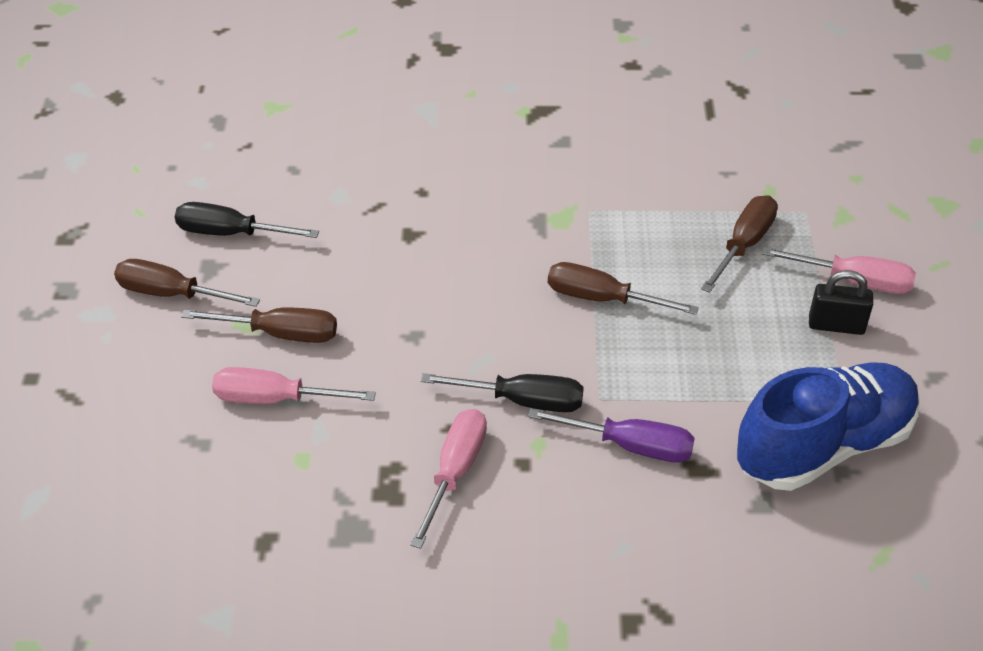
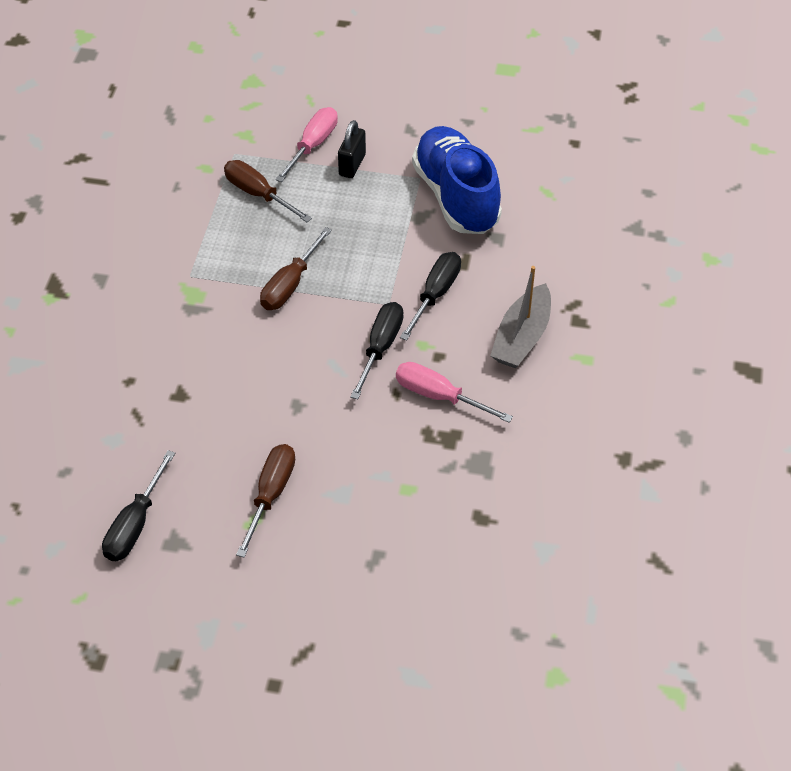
camera: 80 degrees left, 5 degrees up
(172, 294) = (200, 572): brown screwdriver -> none
(275, 399) = (342, 502): pink screwdriver -> none
(580, 554) = (522, 337): none -> grey boat
(630, 446) = (435, 295): purple screwdriver -> black screwdriver

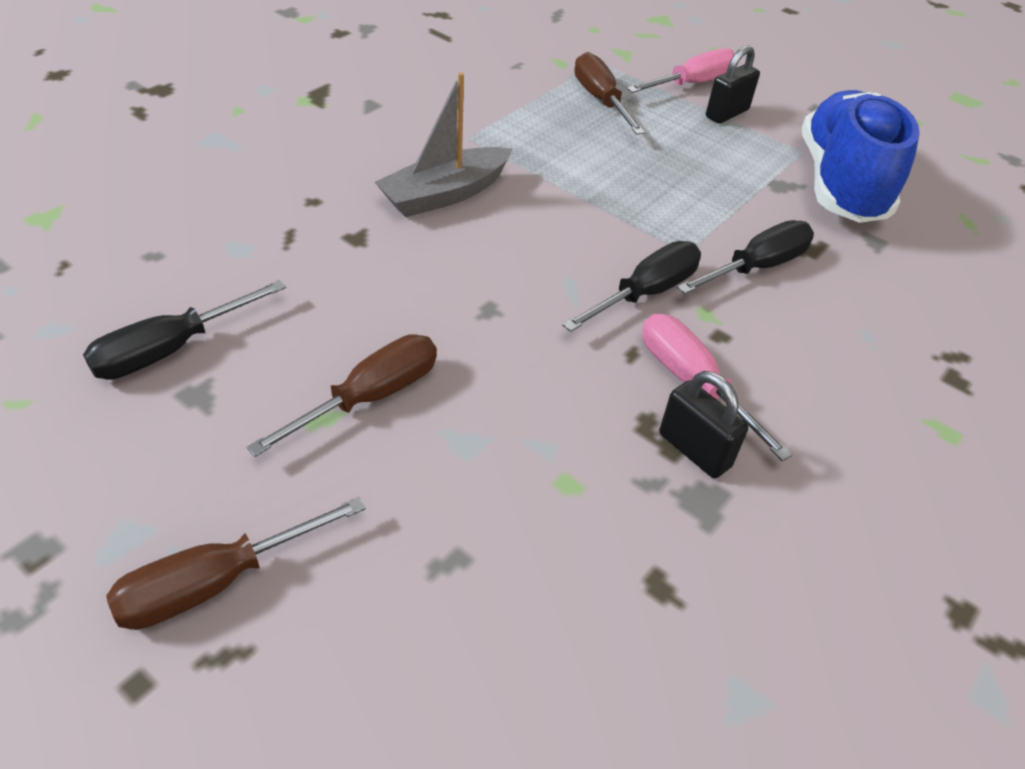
camera: 25 degrees right, 5 degrees down
(290, 284) = (576, 187): brown screwdriver -> brown screwdriver (217, 582)
(461, 437) = (694, 450): none -> black padlock
(522, 337) = (857, 363): grey boat -> grey boat (445, 194)

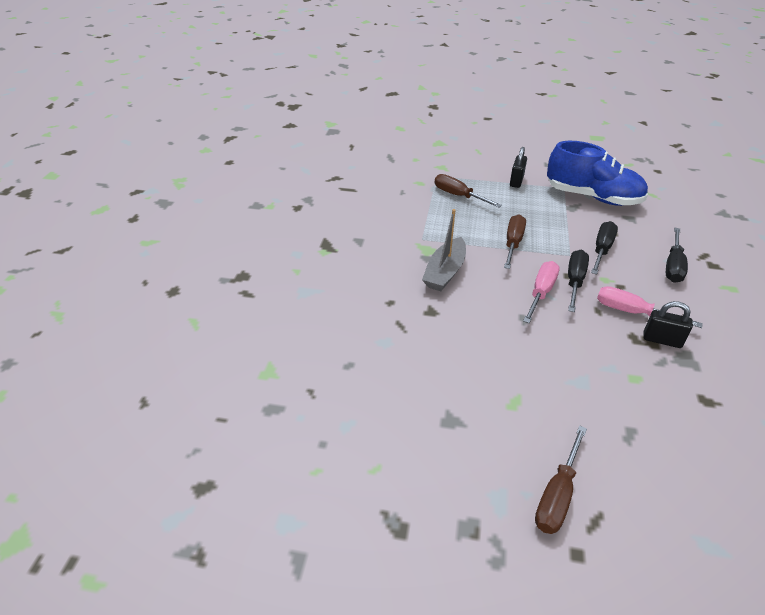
camera: 25 degrees left, 5 degrees down
(171, 349) = (414, 406): black screwdriver -> black screwdriver (673, 266)
(369, 397) = (523, 382): brown screwdriver -> brown screwdriver (513, 243)
(692, 84) = (487, 172): pink screwdriver -> pink screwdriver (541, 292)
(840, 184) = (592, 197): blue shoe -> blue shoe turned 135 degrees clockwise

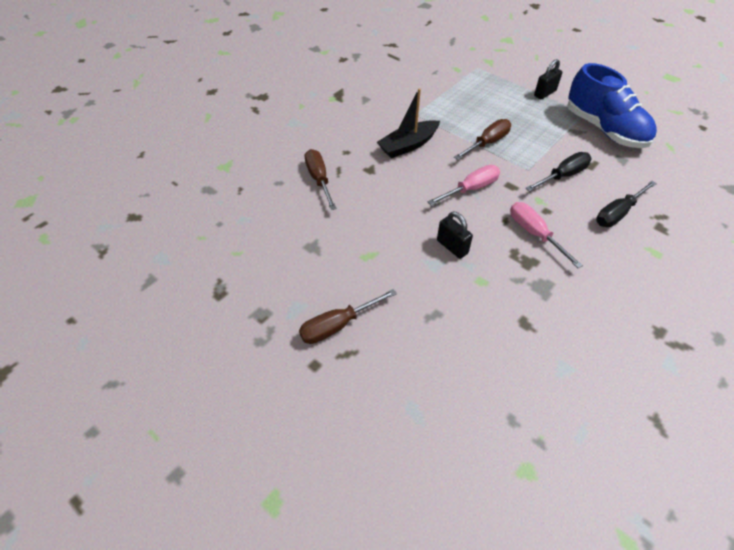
camera: 30 degrees right, 10 degrees up
(445, 272) = (408, 145): grey boat -> black boat
(458, 196) = (479, 90): brown screwdriver -> brown screwdriver (319, 179)
(574, 281) = (509, 191): black screwdriver -> none
(662, 340) = (537, 264): black padlock -> black padlock (452, 247)

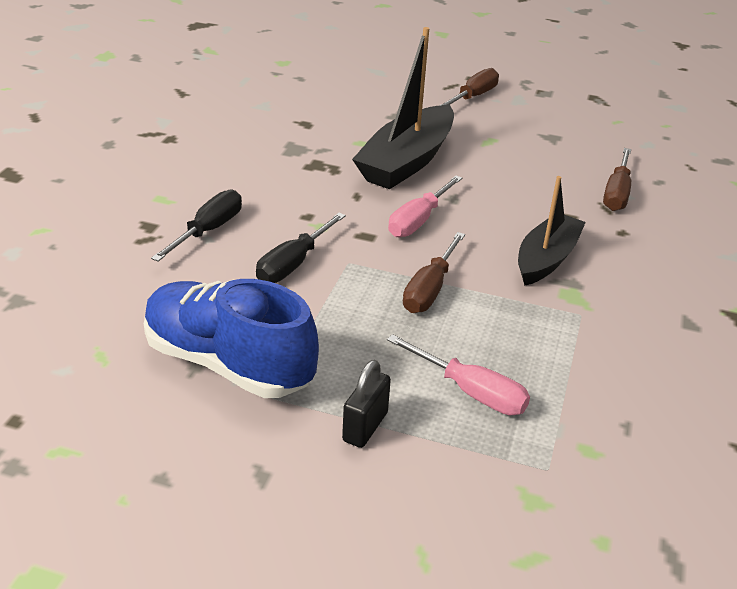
camera: 155 degrees right, 15 degrees down
(319, 179) = (617, 193): brown screwdriver -> brown screwdriver turned 60 degrees clockwise
(452, 247) = (407, 161): black padlock -> black boat
(534, 234) = (316, 189): pink screwdriver -> pink screwdriver (470, 391)

